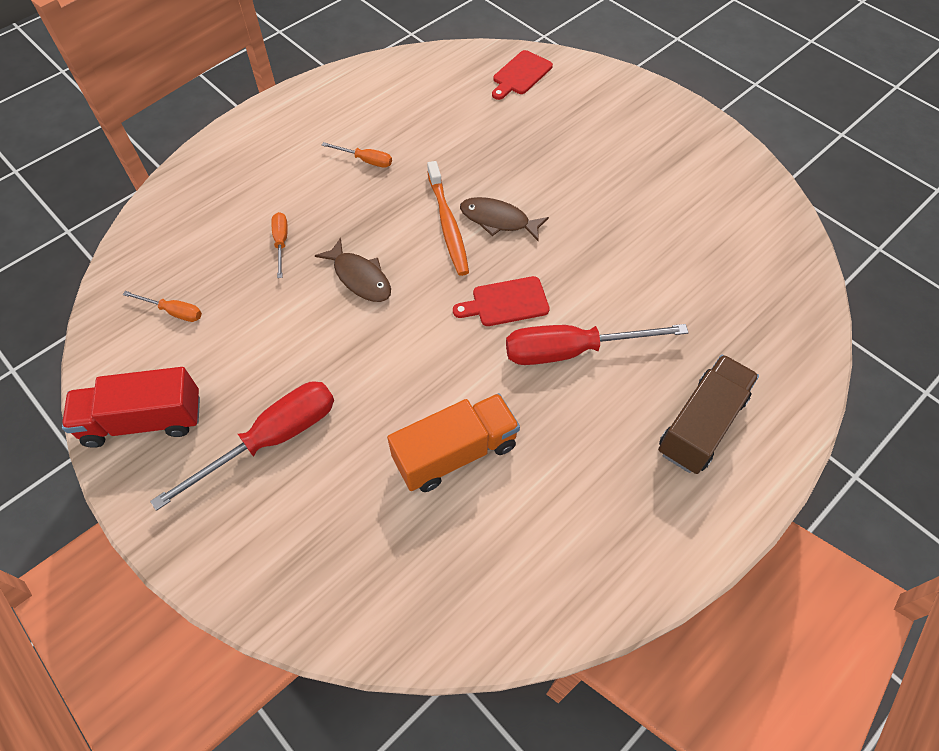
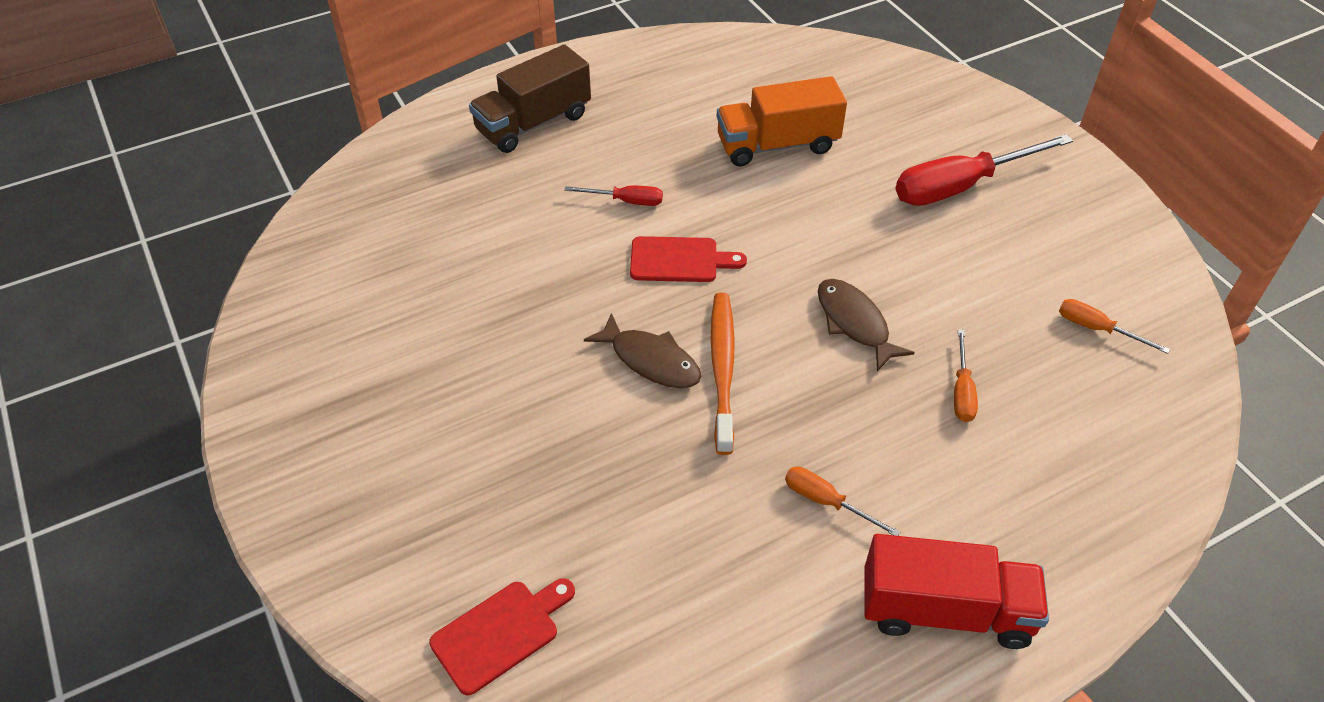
camera: 165 degrees left, 10 degrees down
(144, 420) = (1102, 225): red truck -> red truck (945, 611)
(571, 350) = (626, 201): red screwdriver -> red screwdriver, size x0.49

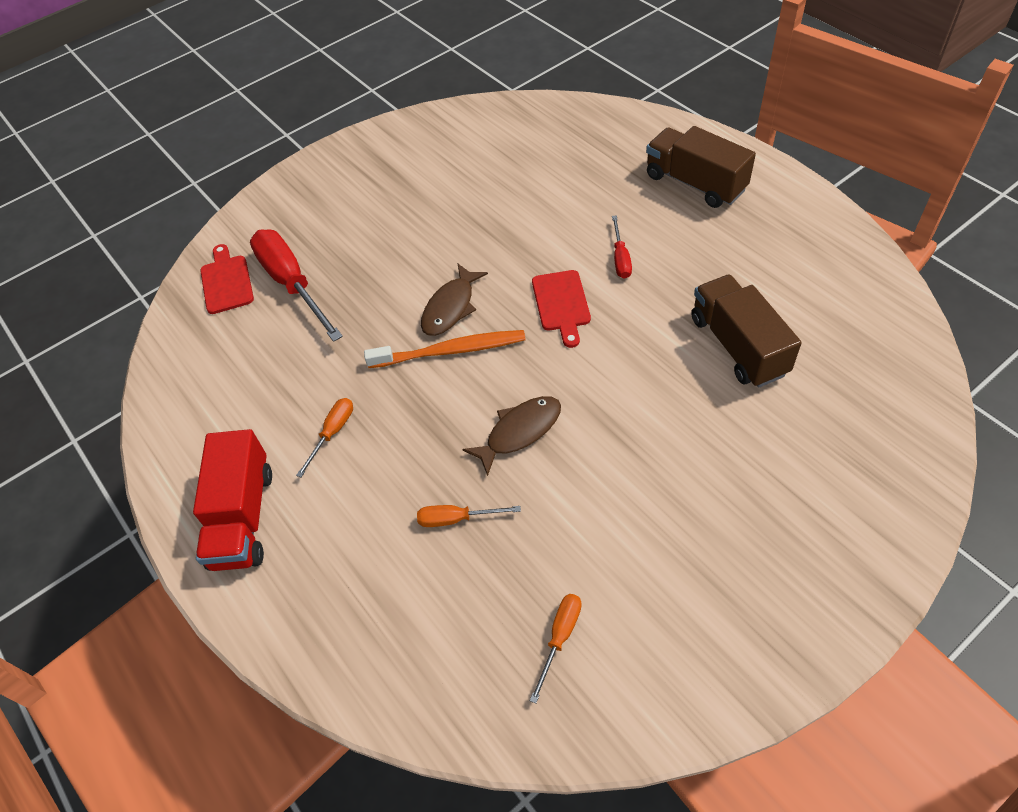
camera: 85 degrees right, 5 degrees up
(500, 633) = (226, 282): red cutting board -> red cutting board turned 150 degrees counterclockwise
(777, 145) = (738, 346): orange truck -> brown truck
(961, 186) = (738, 505): red screwdriver -> red screwdriver (292, 284)

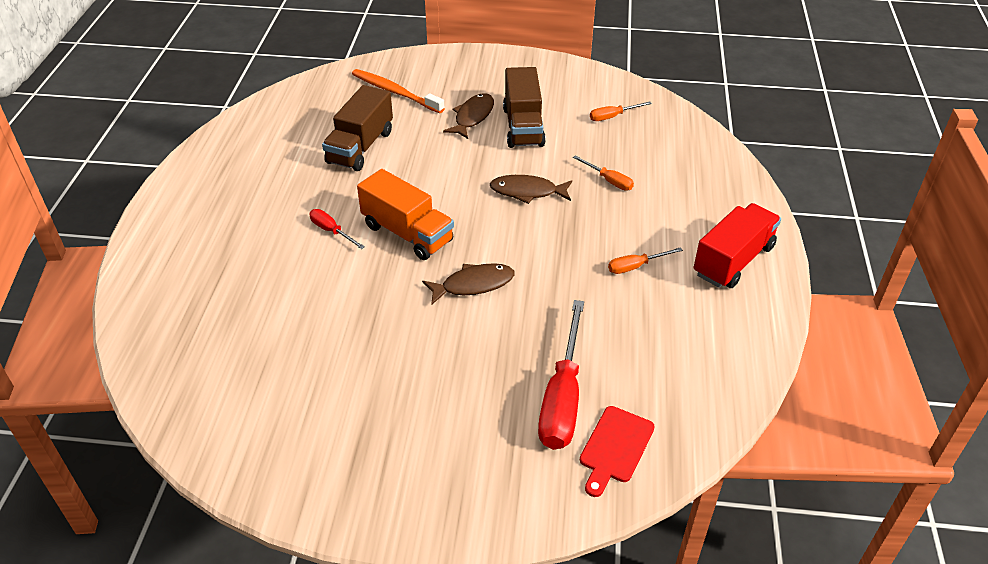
camera: 140 degrees left, 10 degrees down
(451, 351) = (508, 258): orange toothbrush -> orange toothbrush (395, 92)
(561, 304) = (407, 233): red cutting board -> orange truck
(620, 258) = (331, 231): red screwdriver -> red screwdriver turned 90 degrees counterclockwise
(695, 183) = (205, 238): brown truck -> brown truck (523, 126)
(704, 482) = (472, 117): none -> brown fish

